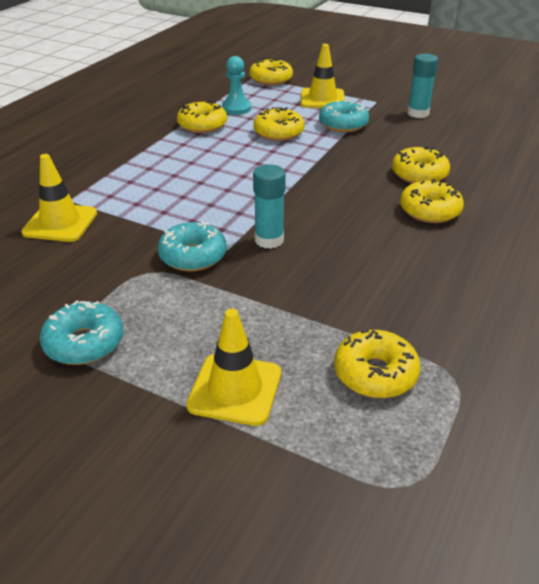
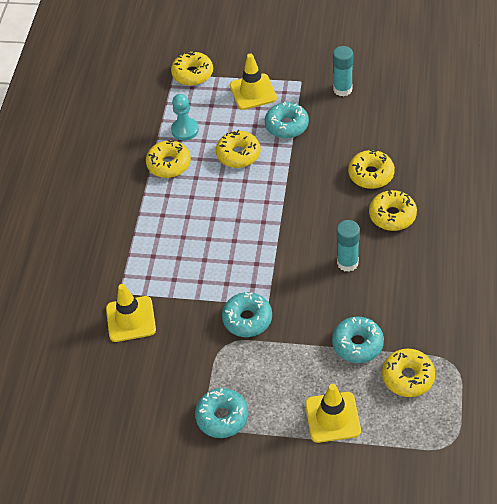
camera: 15 degrees left, 15 degrees up
(269, 240) = (292, 285): turquoise glue stick -> turquoise glue stick (347, 263)
(320, 317) = (357, 344): none -> turquoise donut

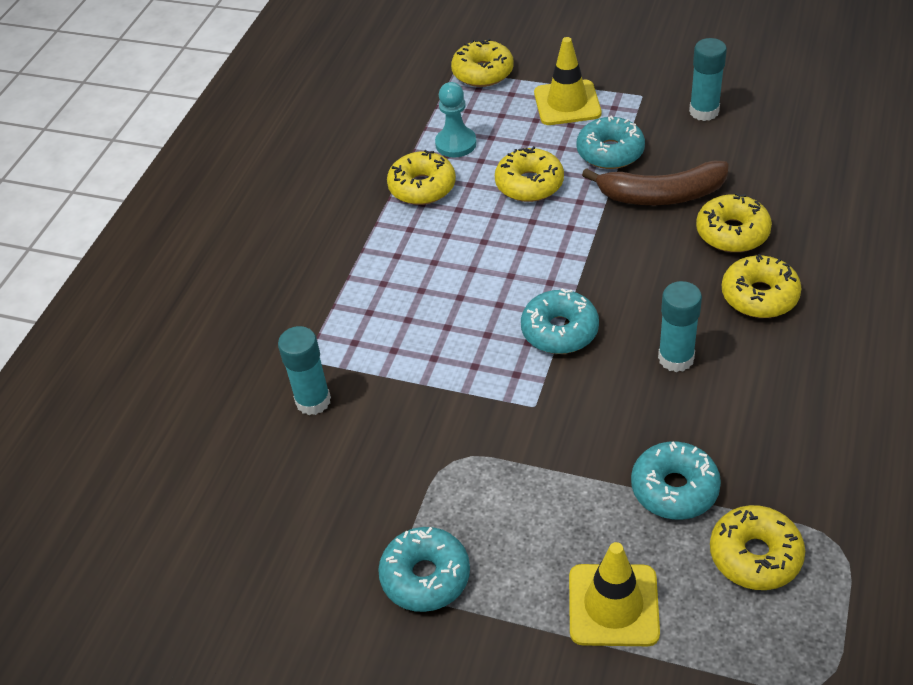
camera: 10 degrees right, 5 degrees down
(131, 319) = (313, 401): yellow traffic cone -> turquoise glue stick
(247, 319) = (497, 425): turquoise donut -> turquoise donut (559, 331)
(324, 153) = (661, 195): none -> brown banana

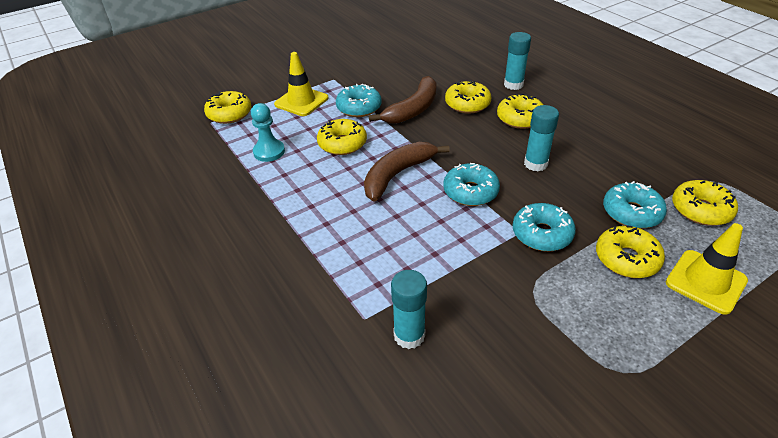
camera: 55 degrees left, 5 degrees down
(422, 187) = (284, 182): yellow donut -> yellow donut (626, 259)
(425, 576) = (626, 359): turquoise donut -> turquoise donut (542, 234)
(524, 258) = (397, 175): none -> brown banana
(704, 111) = (373, 70): turquoise glue stick -> turquoise glue stick (513, 85)

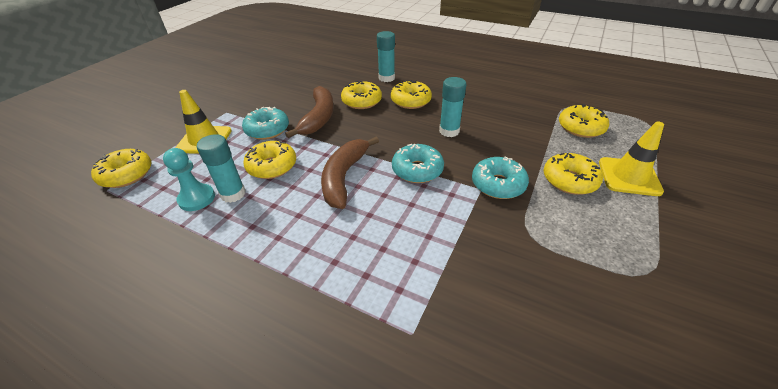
camera: 30 degrees left, 0 degrees up
(409, 335) = (466, 329): turquoise glue stick -> turquoise glue stick (233, 194)
(631, 213) = (542, 145): turquoise donut -> none

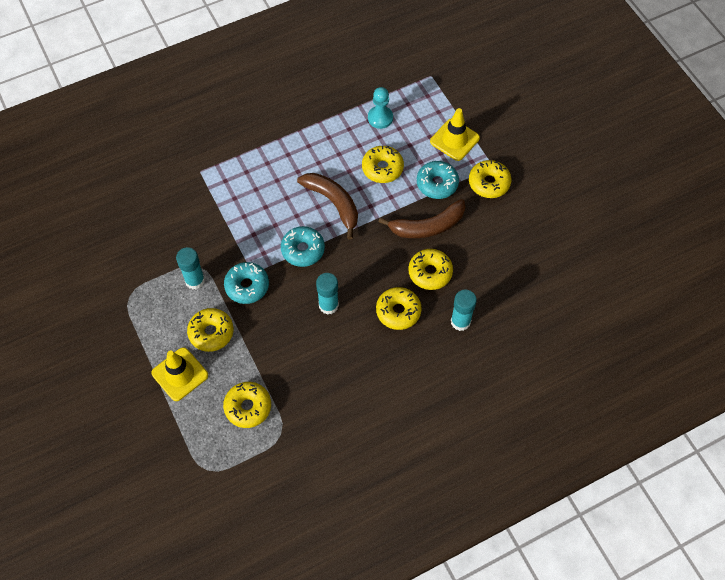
camera: 125 degrees right, 20 degrees up
(126, 174) = (441, 88): yellow donut -> yellow donut (489, 183)
(233, 194) = (369, 137): turquoise glue stick -> turquoise glue stick (195, 280)
(319, 117) = (427, 226): brown banana -> brown banana turned 60 degrees counterclockwise

